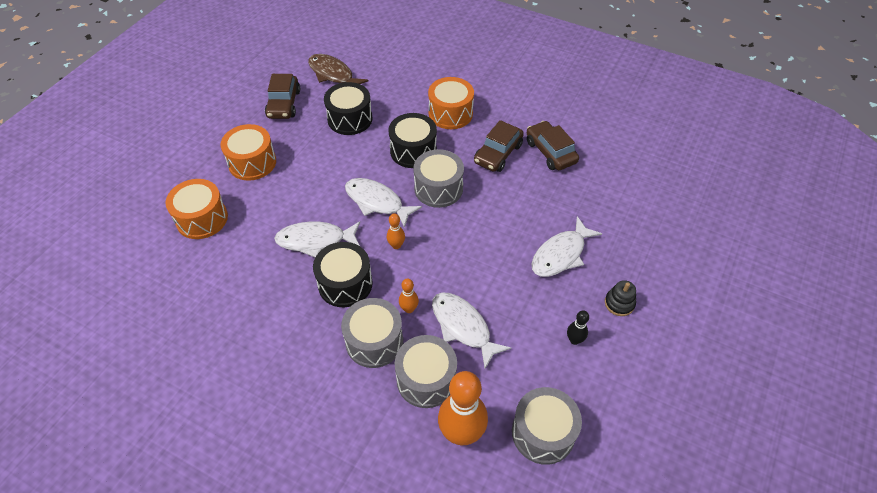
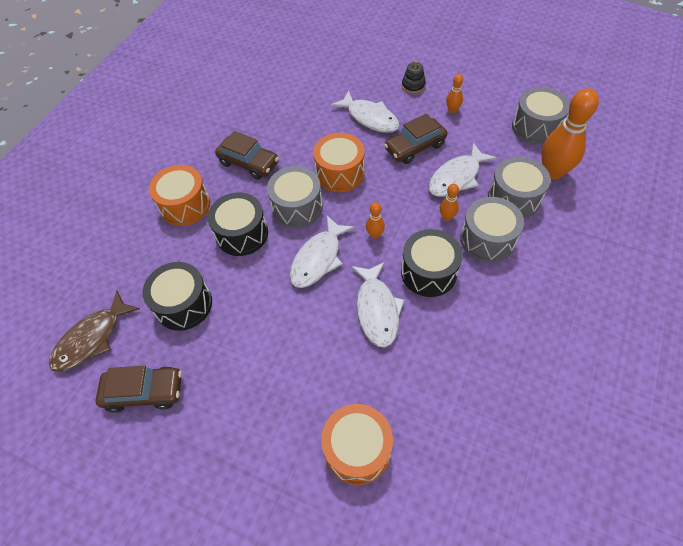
camera: 90 degrees left, 5 degrees up
(252, 162) = (257, 408): orange drum -> orange drum (340, 173)
(550, 152) = (248, 125): brown car -> brown car (414, 147)
(574, 340) = (452, 110): black bowling pin -> orange bowling pin

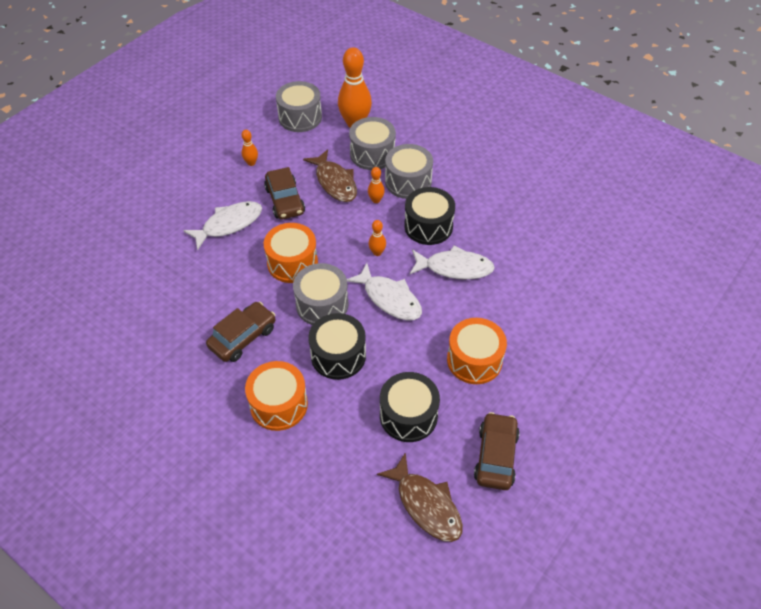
camera: 80 degrees left, 5 degrees down
(357, 449) = (572, 306): orange drum -> orange drum (474, 360)
(413, 86) = (201, 181): black stacking toy -> none
(457, 177) = (335, 182): white fish -> brown fish

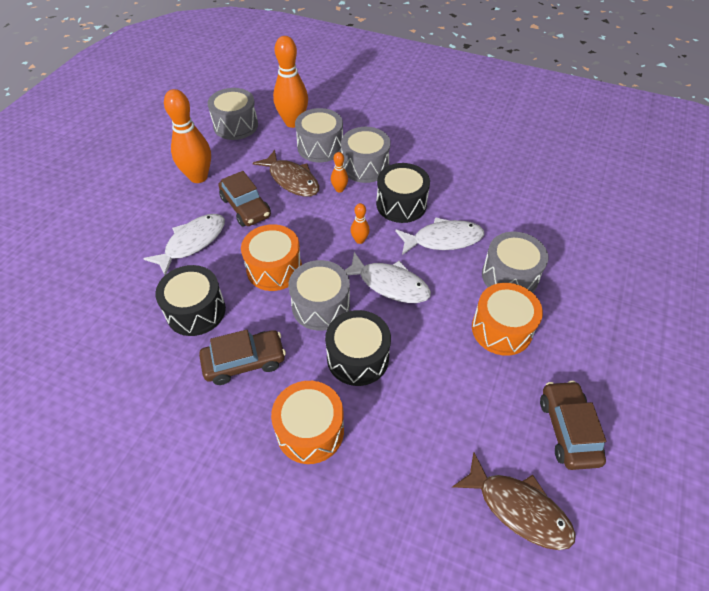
camera: 15 degrees left, 0 degrees up
(243, 337) = (244, 362): brown car -> brown car turned 45 degrees clockwise
(251, 163) = (198, 177): orange bowling pin -> orange bowling pin, size x2.16
(408, 415) = (458, 407): black drum -> black drum (196, 311)
(503, 315) = (509, 276): none -> grey drum

